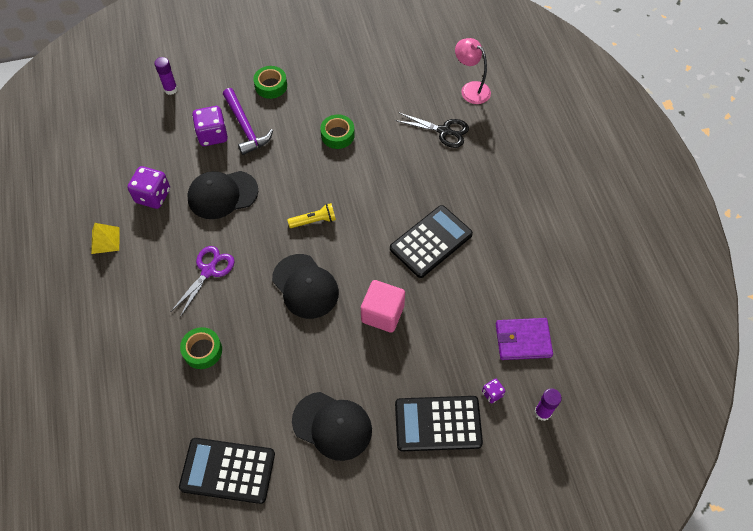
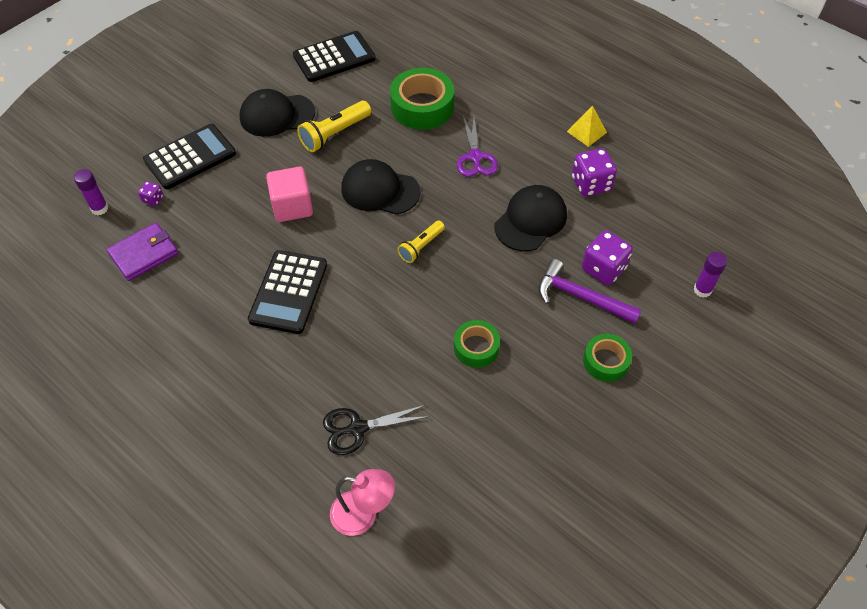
camera: 145 degrees right, 5 degrees down
(202, 350) = (422, 107): green tape -> green tape, size x1.71
(298, 368) = (334, 134): none -> yellow flashlight

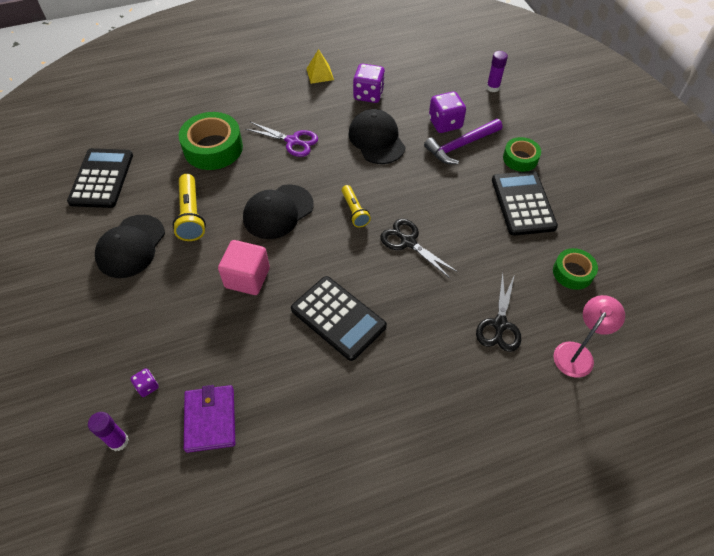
camera: 60 degrees left, 0 degrees up
(190, 157) = (120, 334): black calculator -> black calculator (523, 203)
(412, 307) = (408, 242): none -> black scissors
(476, 347) = (468, 220): green tape -> green tape (572, 272)

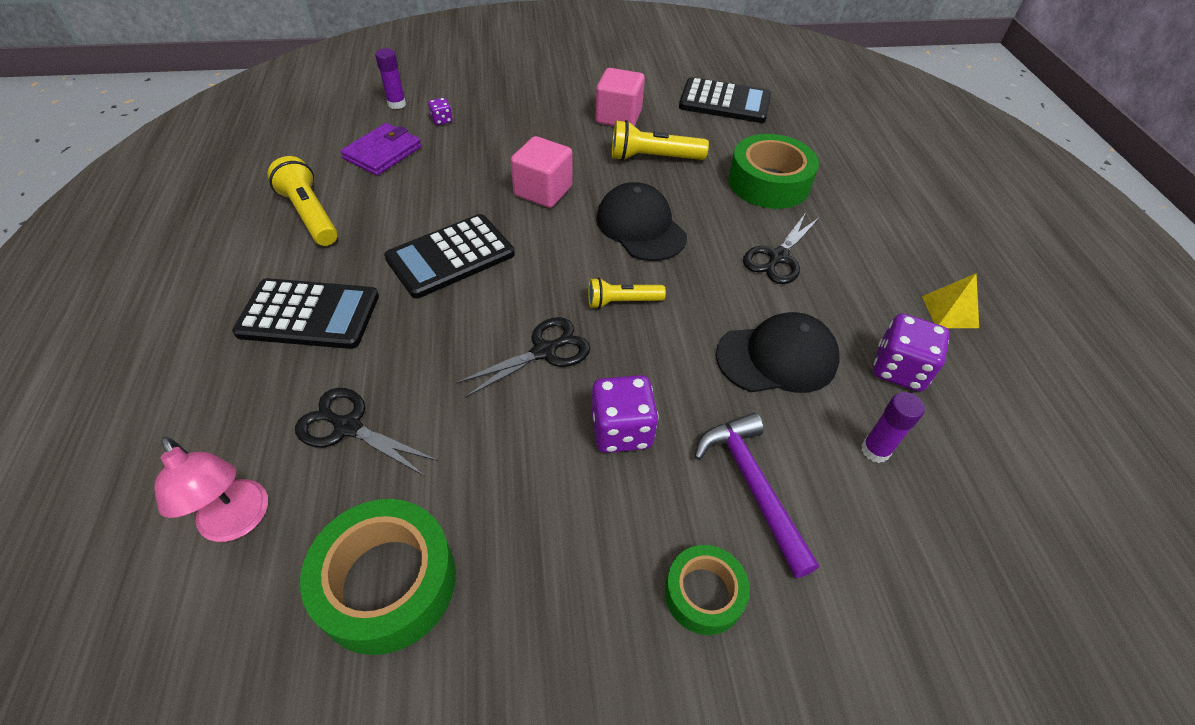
camera: 100 degrees right, 5 degrees down
(131, 246) = (618, 117): black cap -> pink cube
(210, 419) = (382, 153): purple wallet -> purple wallet turned 60 degrees counterclockwise
(292, 141) = (778, 257): purple scissors -> black scissors
(313, 442) = (310, 215): none -> yellow flashlight
(445, 123) = (819, 475): purple dice -> purple dice (621, 430)
(493, 87) = (950, 615): purple glue stick -> purple glue stick (875, 450)
(523, 203) = (578, 552): black calculator -> black calculator (309, 314)
(572, 272) = (387, 582): green tape -> green tape, size x1.71

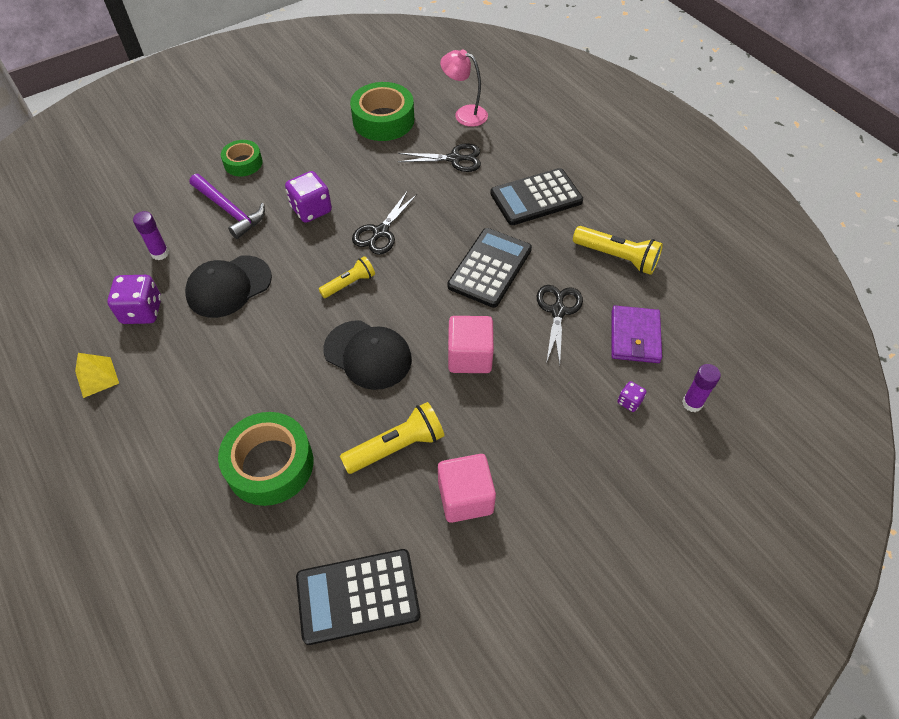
camera: 155 degrees right, 5 degrees up
(778, 257) = (243, 373): black scissors -> black scissors (558, 311)

